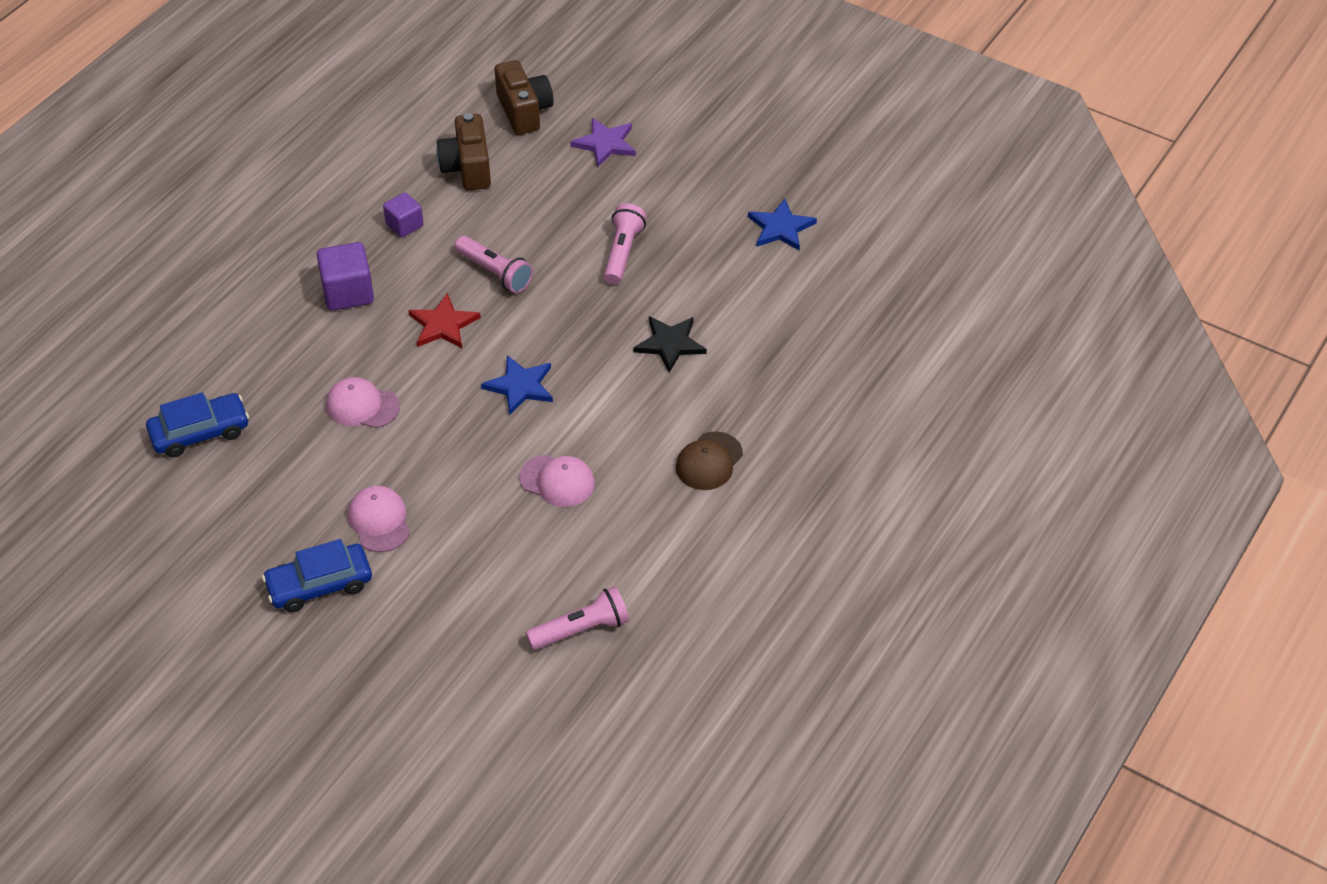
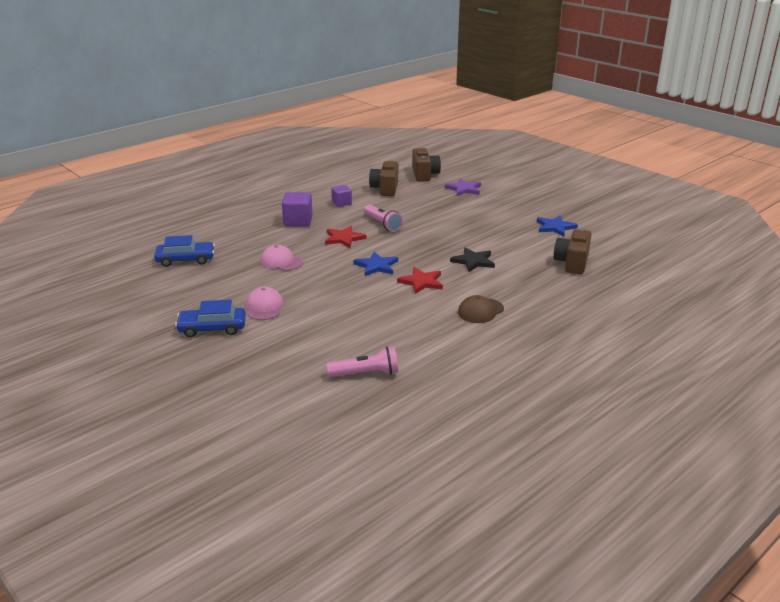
camera: 15 degrees right, 20 degrees down
(557, 481) = (381, 306): pink cap -> none
(603, 412) = (421, 282): none -> red star
(623, 253) = (458, 225): pink flashlight -> none
(823, 318) = (572, 263): none -> brown camera

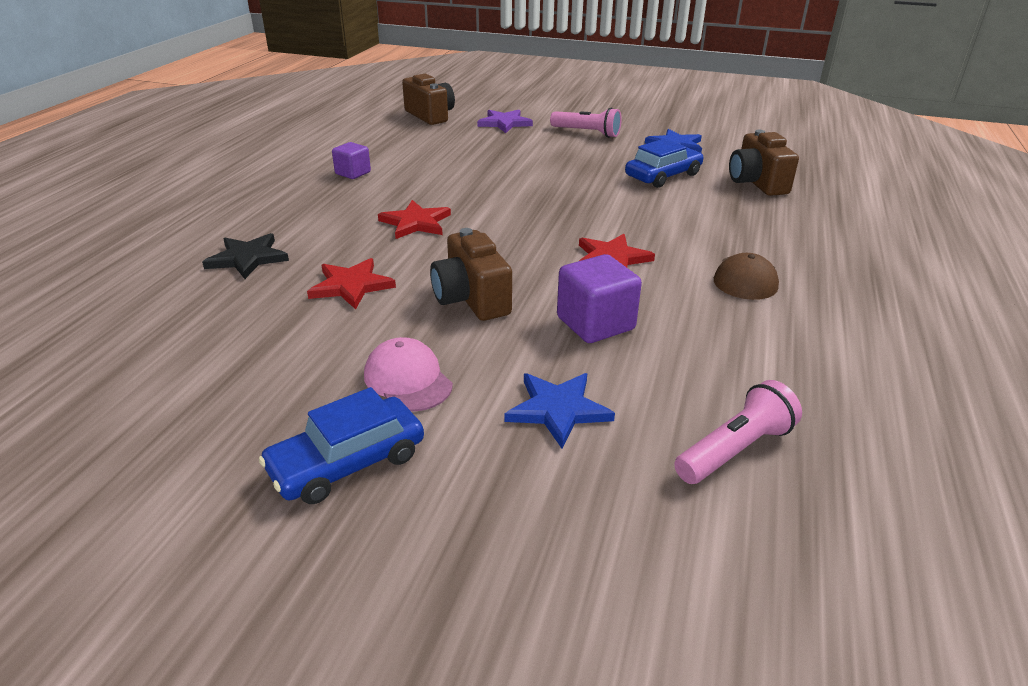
camera: 30 degrees left, 5 degrees up
(185, 259) = (154, 332): blue car -> blue car (663, 175)
(281, 262) = (351, 286): pink cap -> red star
(298, 221) = (310, 214): purple cube -> purple cube (595, 323)
(376, 266) = (516, 252): blue star -> blue star (558, 409)
(382, 224) = (450, 189): pink flashlight -> pink flashlight (587, 133)
(385, 189) = (397, 142): brown camera -> brown camera (471, 299)
(473, 261) = (640, 210): black star -> black star (247, 258)

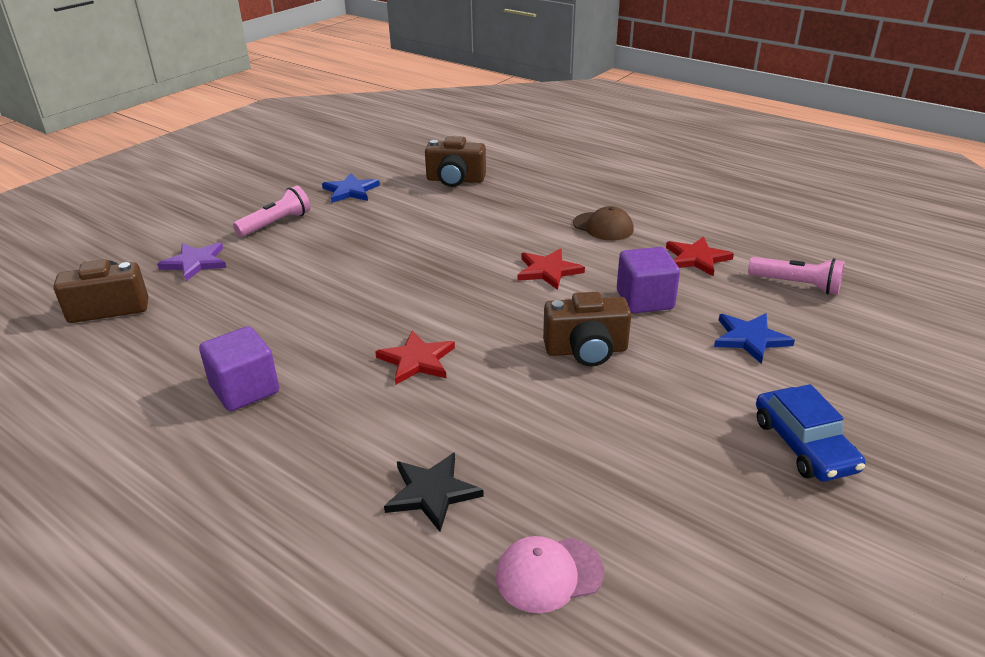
camera: 70 degrees left, 0 degrees up
(351, 286) = (533, 418): red star -> red star (697, 258)
(353, 173) = (245, 390): purple cube -> purple cube, size x1.58
(408, 379) = (701, 402): pink cap -> pink cap (549, 574)
(663, 175) = (410, 212): blue car -> none
(735, 450) = (796, 285): pink flashlight -> pink flashlight turned 135 degrees clockwise

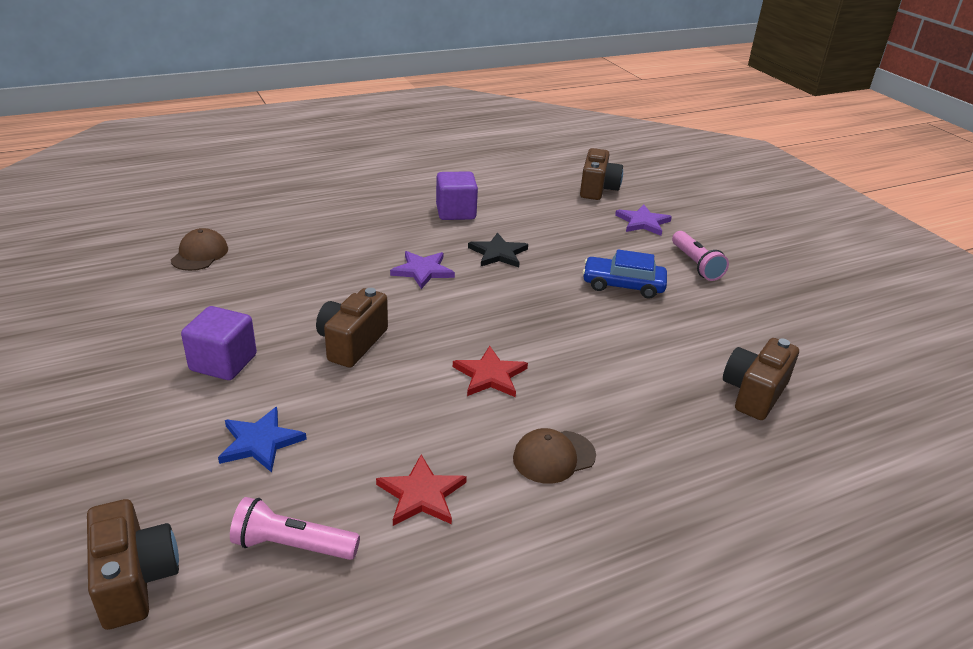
camera: 115 degrees right, 0 degrees up
(350, 191) = (754, 317): blue star -> none
(417, 360) = (422, 271): red star -> purple star
(432, 492) = (297, 241): black star -> black star (498, 253)
(549, 574) = (200, 254): pink cap -> brown cap
(644, 300) = (384, 410): purple cube -> purple cube (223, 363)
(796, 285) = (292, 545): pink flashlight -> pink flashlight turned 45 degrees clockwise
(804, 445) = (133, 389): blue car -> blue car (623, 285)
(904, 326) = (135, 580): none -> brown camera

